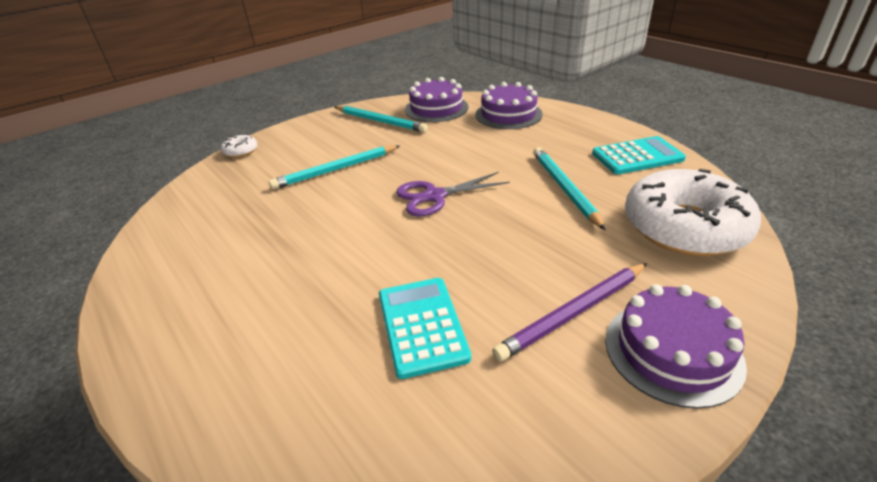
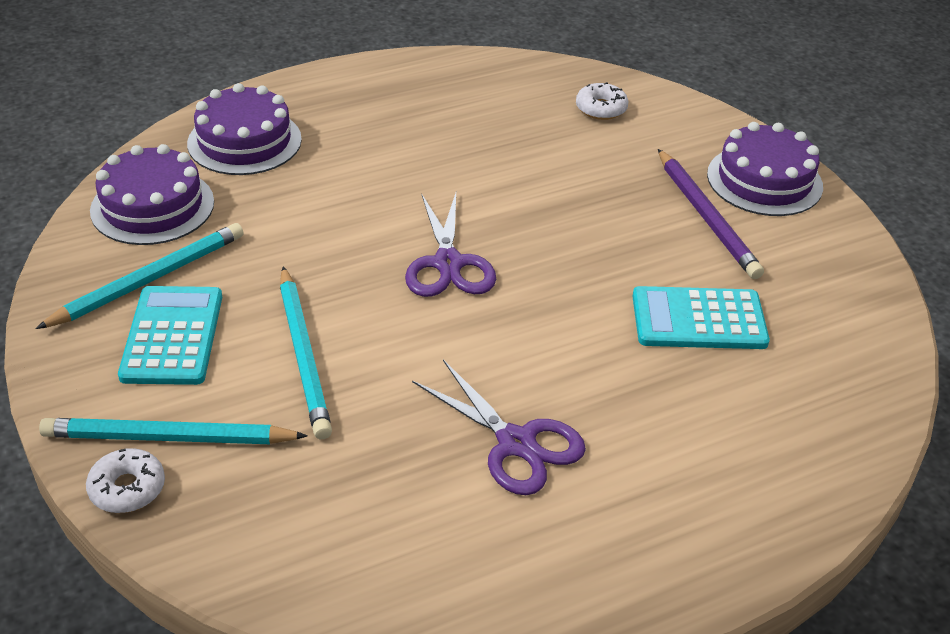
camera: 80 degrees left, 5 degrees up
(270, 253) = (516, 443): none -> purple scissors
(564, 188) = (488, 156): turquoise pencil -> turquoise pencil (169, 437)
(637, 156) = (447, 83): turquoise calculator -> turquoise calculator (172, 336)
(684, 227) = (601, 108): white donut -> white donut, size x0.40

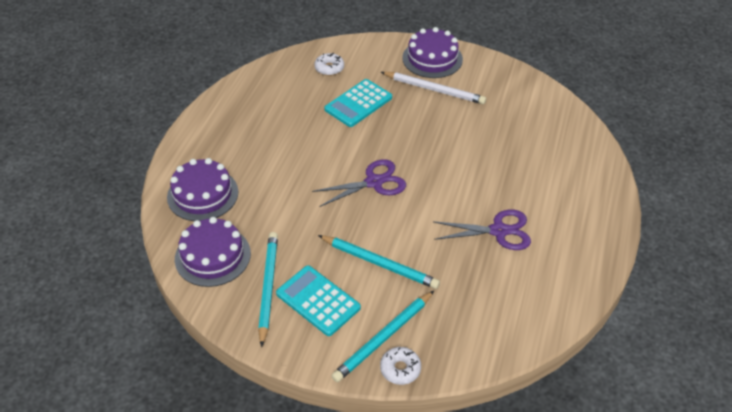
camera: 45 degrees left, 5 degrees up
(448, 263) = (374, 182): purple scissors -> purple scissors turned 60 degrees counterclockwise
(698, 319) = (488, 135): turquoise calculator -> turquoise calculator (358, 103)
(706, 217) = (434, 90): purple pencil -> white pencil

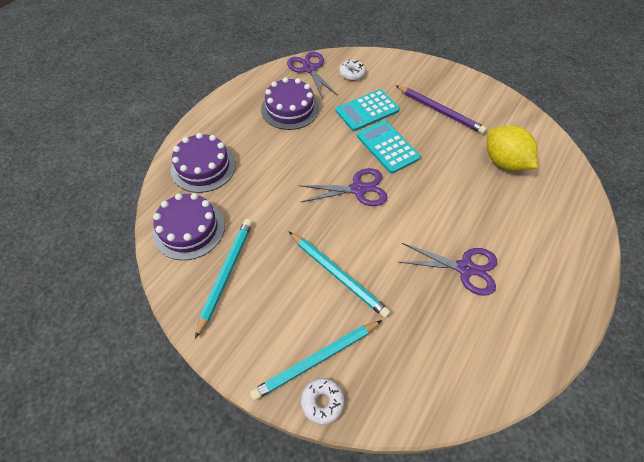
camera: 15 degrees right, 10 degrees up
(281, 71) = (309, 69): none -> purple scissors
(318, 301) = (267, 300): turquoise calculator -> turquoise calculator (387, 147)
(432, 58) = (446, 82): purple cake -> purple cake (290, 109)
(434, 90) = (439, 111): white pencil -> purple pencil
(511, 127) = (504, 162): none -> yellow lemon

